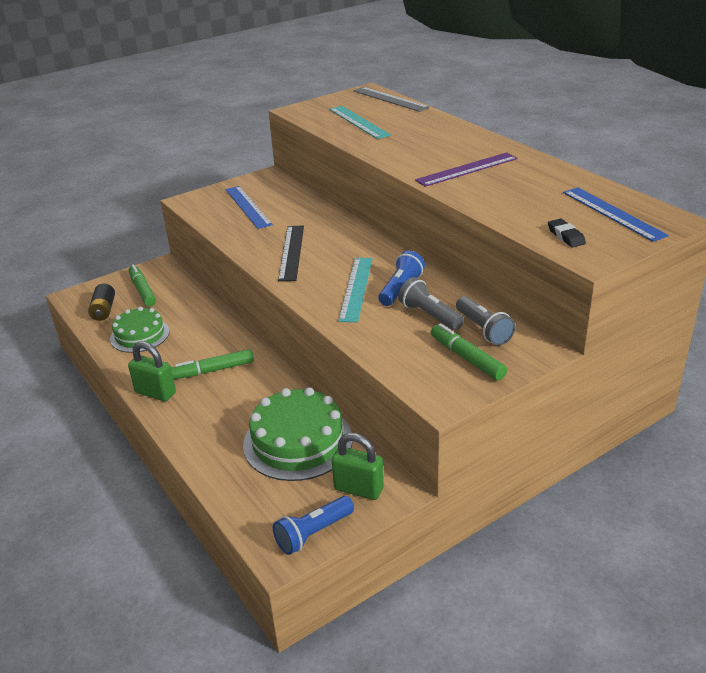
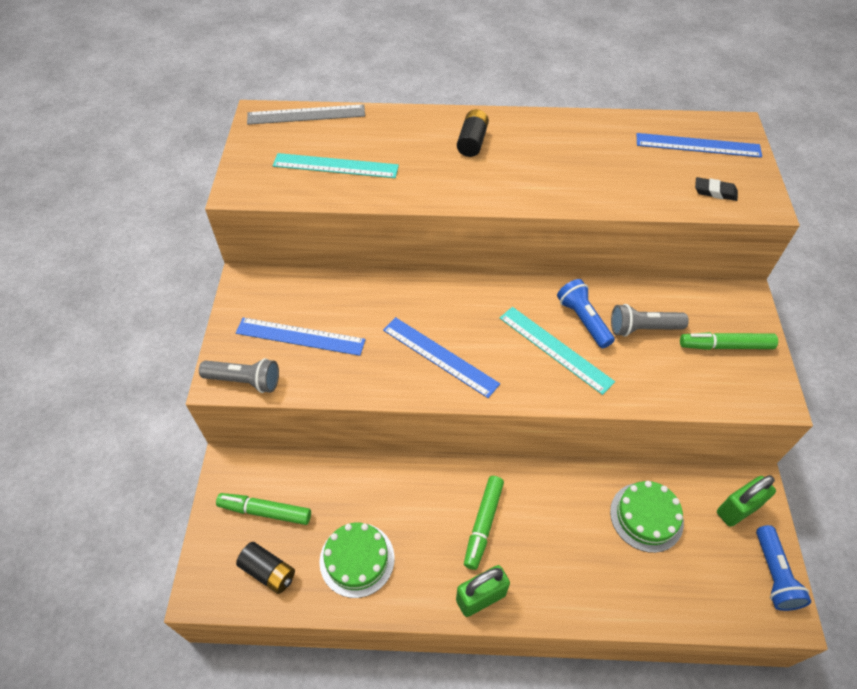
camera: 55 degrees left, 20 degrees up
(291, 252) = (439, 356): black ruler -> blue ruler
(298, 441) = (646, 516): green cake -> green cake, size x0.64
(455, 145) = (472, 142): none -> black battery
(467, 169) = (533, 166): purple ruler -> none
(483, 330) = (691, 310): grey flashlight -> grey flashlight (245, 381)

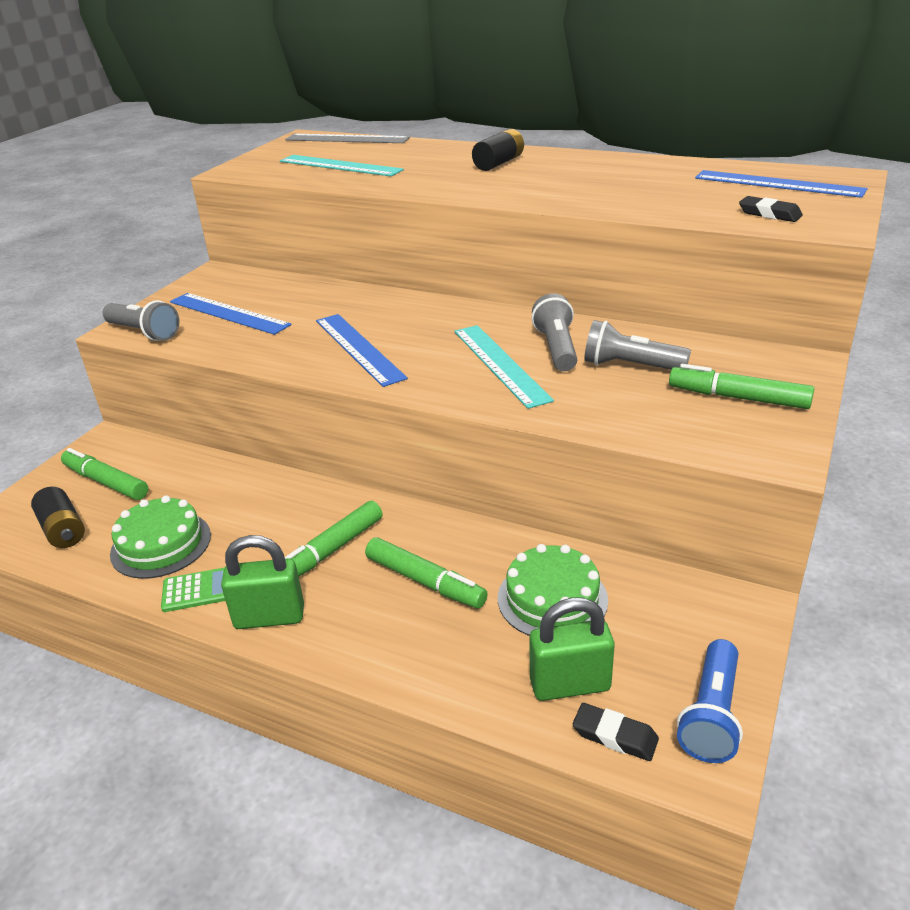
camera: 25 degrees right, 20 degrees down
(414, 592) = (197, 590): none -> green calculator
(562, 529) = (425, 581): none -> green marker
(583, 320) = (557, 348): blue flashlight -> grey flashlight
(733, 610) = (615, 736): none -> black eraser
(737, 509) = (699, 626): green padlock -> green padlock (570, 685)

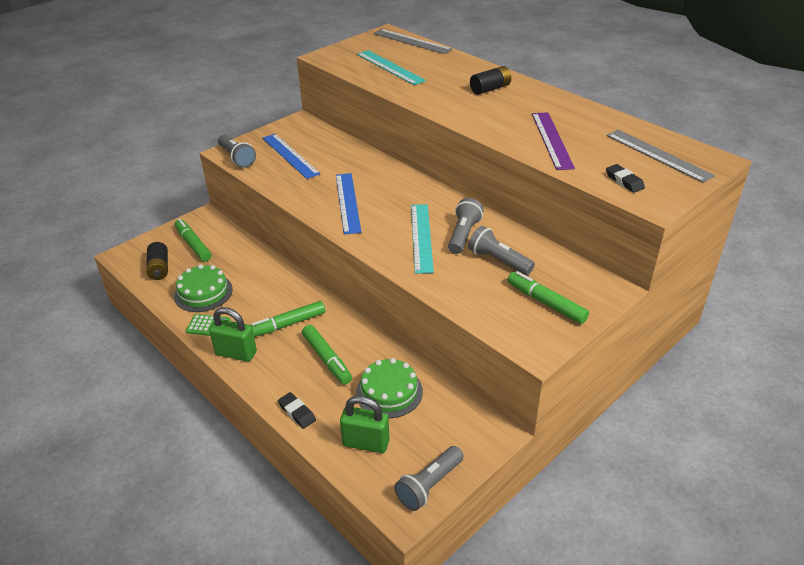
camera: 20 degrees right, 5 degrees up
(615, 736) = (370, 478): black eraser -> black eraser (297, 412)
(632, 194) = (552, 140): none -> purple ruler
(711, 715) = (429, 485): blue flashlight -> grey flashlight
(778, 184) = (658, 155): blue ruler -> grey ruler

